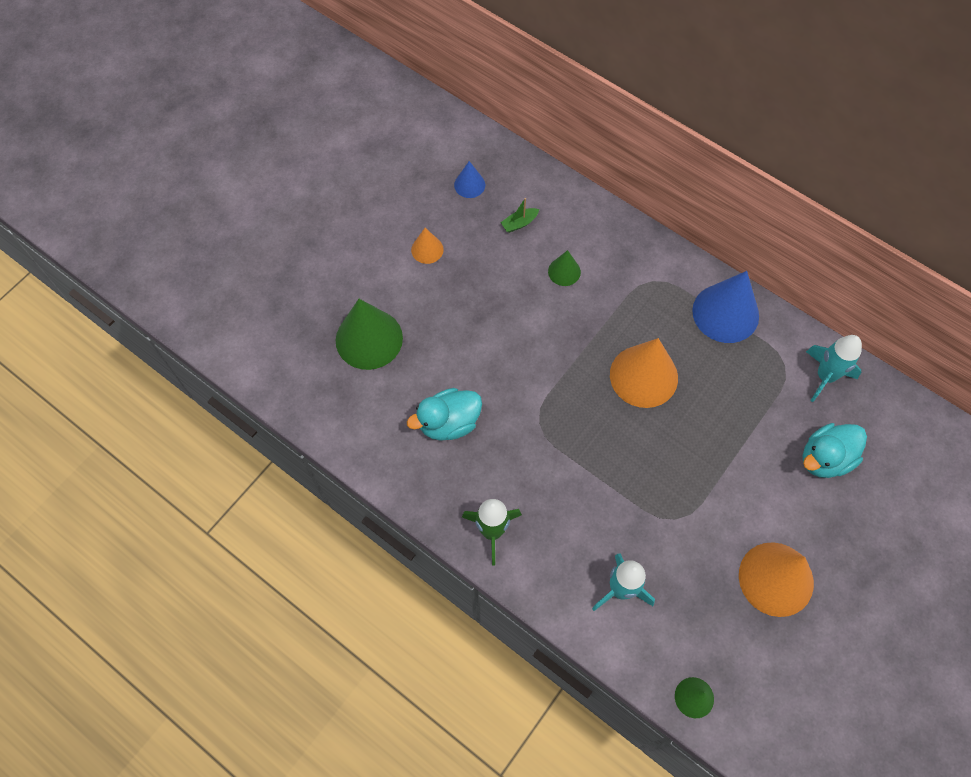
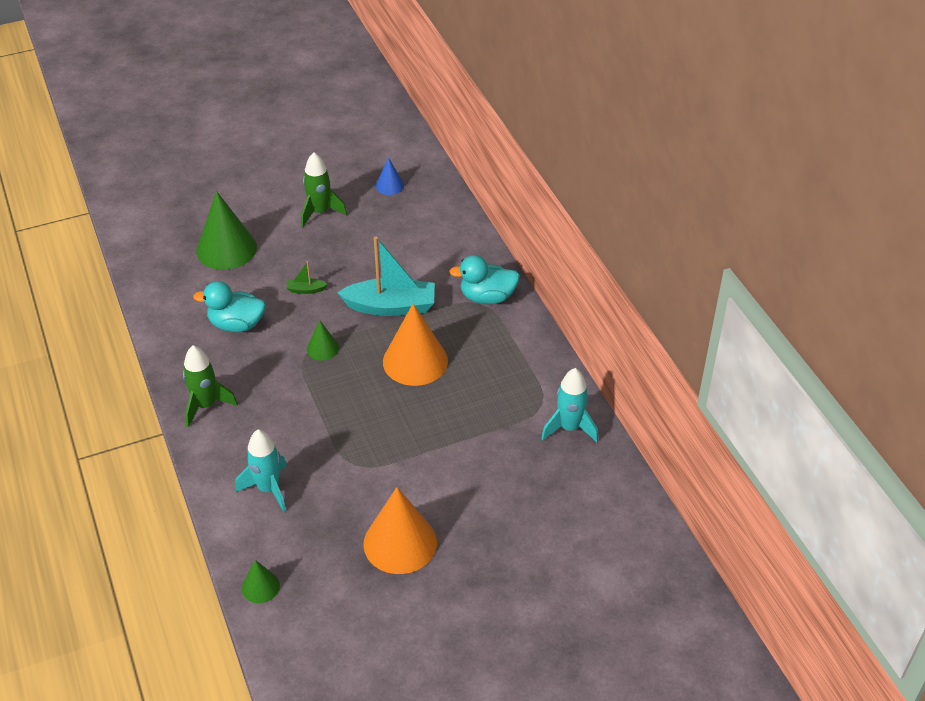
camera: 30 degrees right, 20 degrees down
(427, 249) = (320, 212): orange cone -> green rocket
(519, 223) = (406, 224): green boat -> green boat (306, 290)
(564, 271) = (413, 268): green cone -> green cone (322, 348)
(576, 326) = (391, 306): none -> turquoise boat
(725, 313) = (522, 349): blue cone -> none
(825, 458) = (517, 483): turquoise duck -> turquoise duck (487, 297)

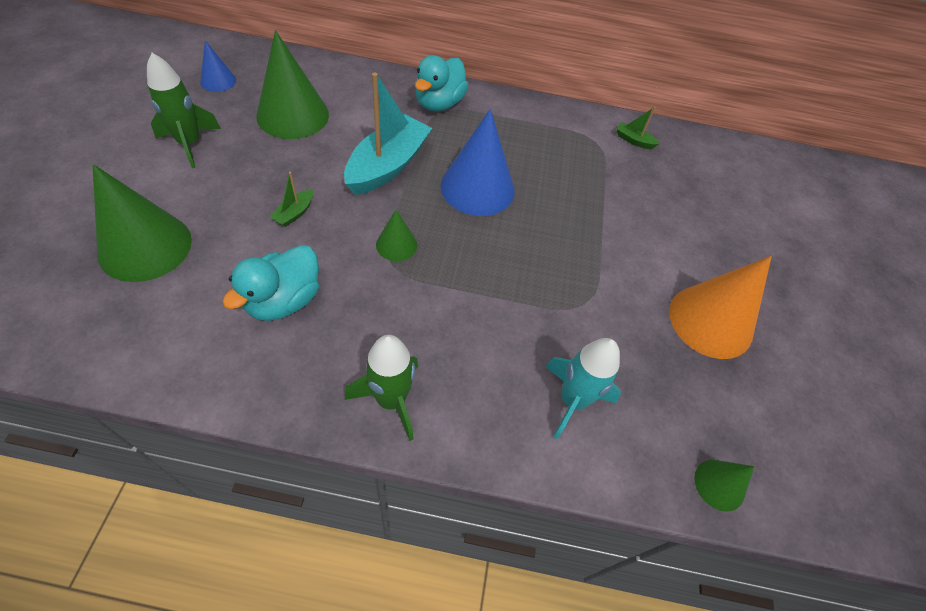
camera: 65 degrees left, 10 degrees up
(393, 236) = (293, 115): none -> green cone
(415, 361) = (477, 188): orange cone -> blue cone
(569, 428) = (633, 140): turquoise rocket -> green boat

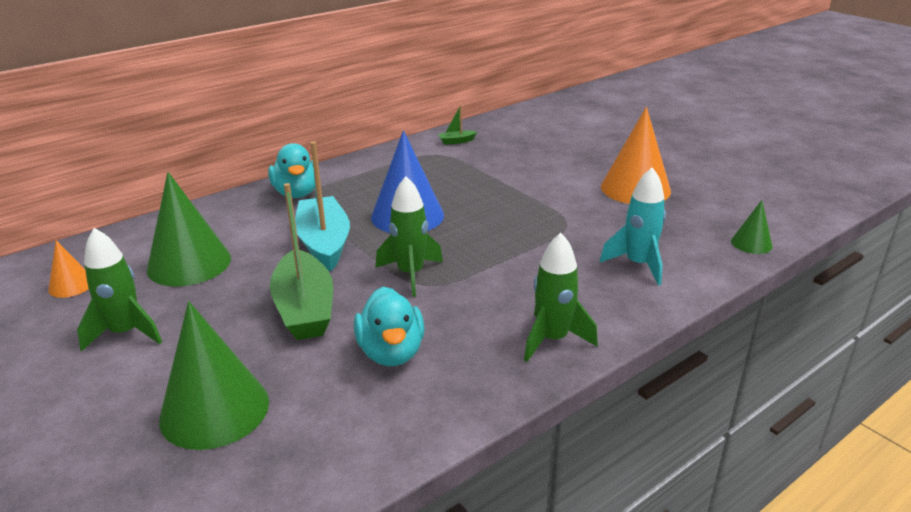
camera: 40 degrees left, 25 degrees down
(218, 81) = (71, 285): blue cone -> orange cone
(294, 213) = (304, 309): green boat -> green boat, size x2.35
(396, 244) = (410, 274): green cone -> green rocket

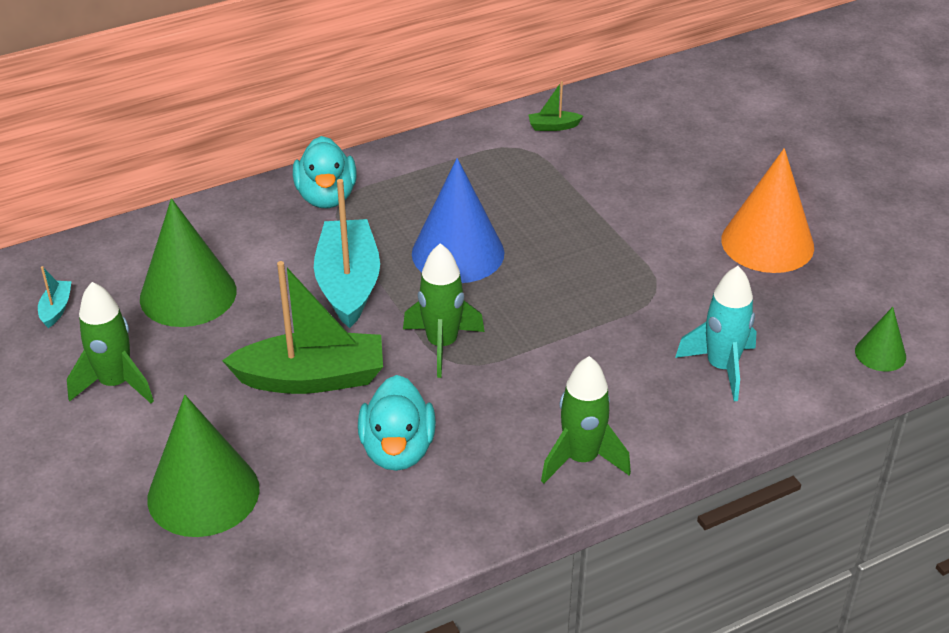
camera: 10 degrees right, 10 degrees up
(71, 285) = (56, 309): orange cone -> turquoise boat
(304, 309) = (312, 378): green boat -> green boat turned 90 degrees counterclockwise

